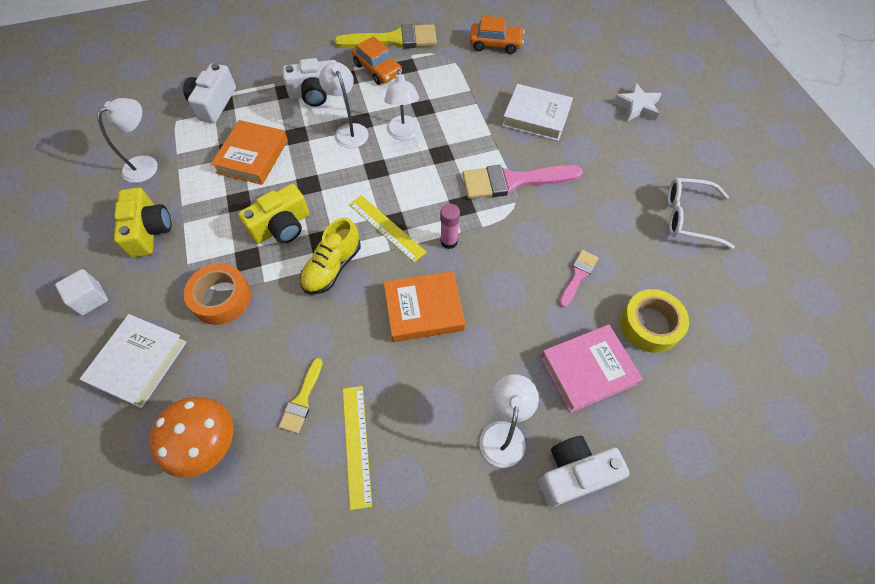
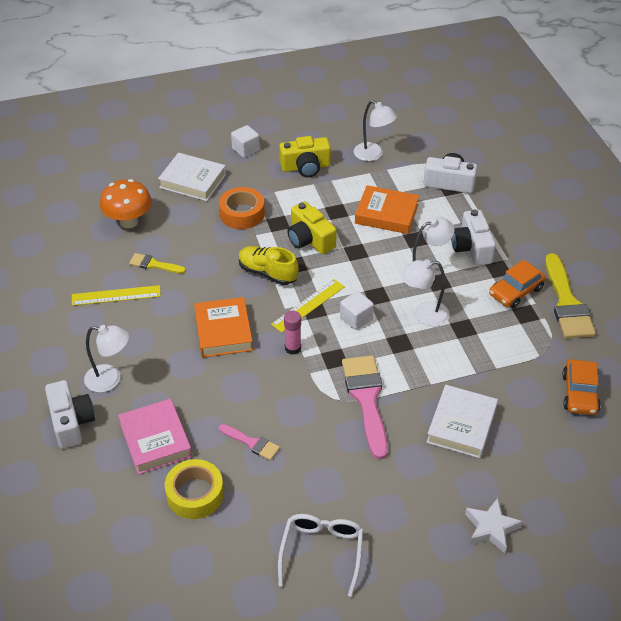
camera: 90 degrees right, 15 degrees down
(407, 187) = (356, 318): none -> white cube

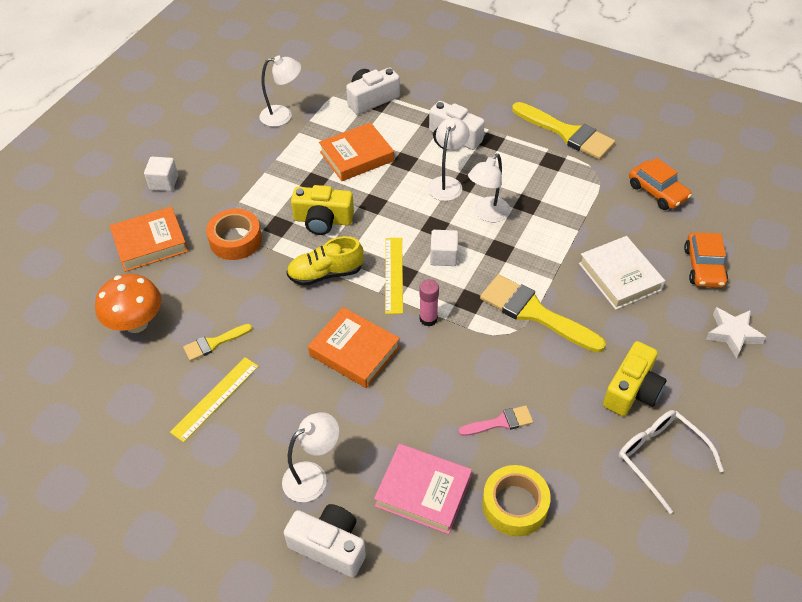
camera: 45 degrees left, 5 degrees up
(193, 181) = (150, 243): white book -> orange book
(305, 167) = (239, 162): yellow camera -> yellow camera (632, 390)
(366, 399) = (534, 313): pink brush -> yellow brush
(516, 291) = (525, 149): orange car -> orange car (703, 267)

